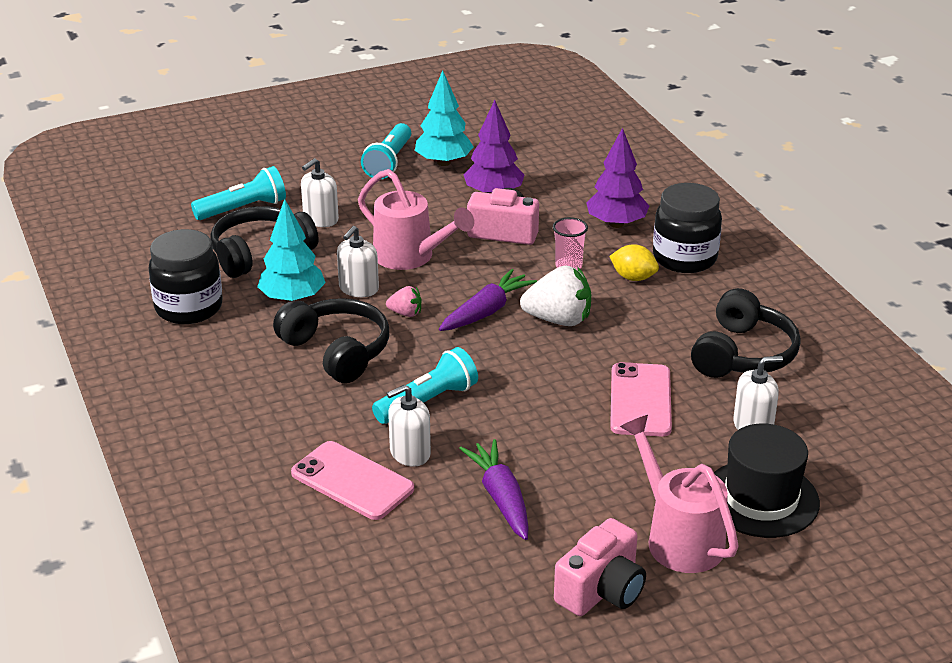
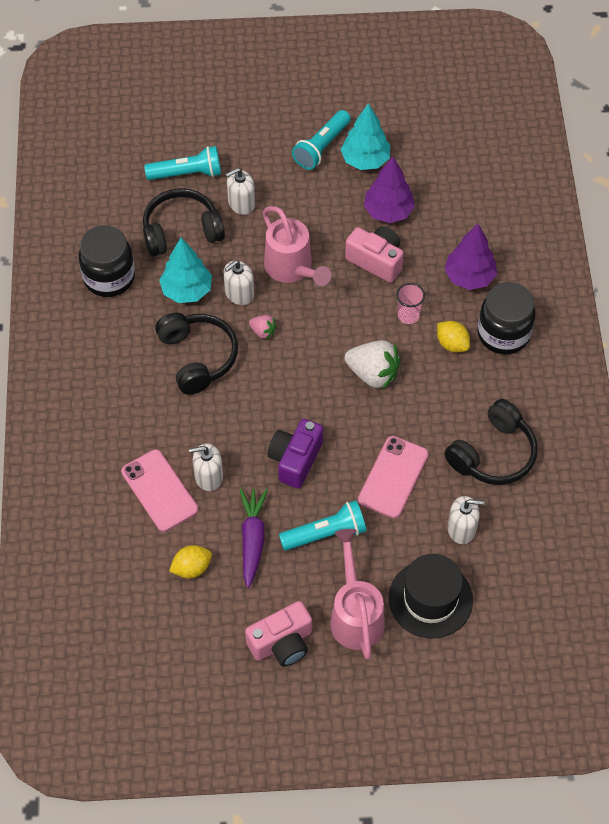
camera: 20 degrees right, 25 degrees up
(428, 402) = (241, 430): turquoise flashlight -> turquoise flashlight (325, 533)
(436, 546) = (192, 568): none -> yellow lemon
(486, 311) = (323, 348): purple carrot -> none
(511, 412) = (295, 459): none -> purple camera

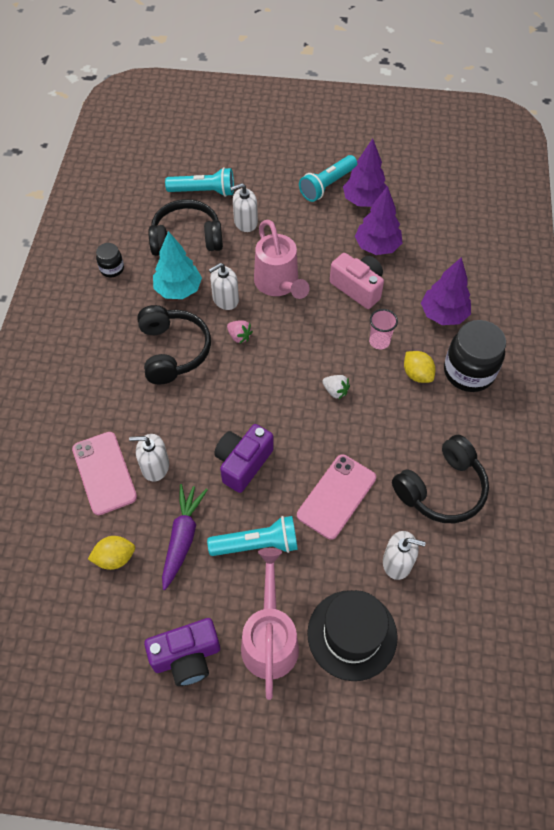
camera: 10 degrees right, 0 degrees up
(109, 277) = (112, 269): black jar -> black jar, size x0.51
(282, 643) = (187, 656): pink camera -> purple camera
(365, 160) = (364, 201): turquoise tree -> purple tree
(373, 374) = (335, 391): white strawberry -> white strawberry, size x0.51

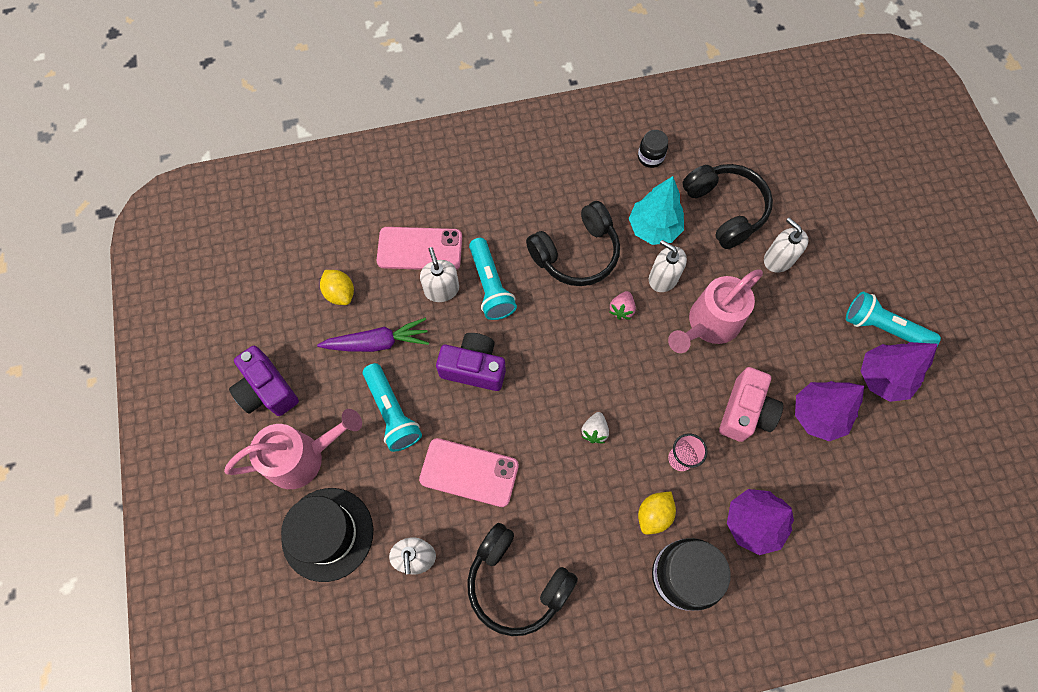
camera: 70 degrees right, 10 degrees up
(104, 473) = (420, 249): pink phone -> pink phone turned 45 degrees clockwise
(204, 191) = (799, 200): turquoise flashlight -> turquoise flashlight (490, 286)

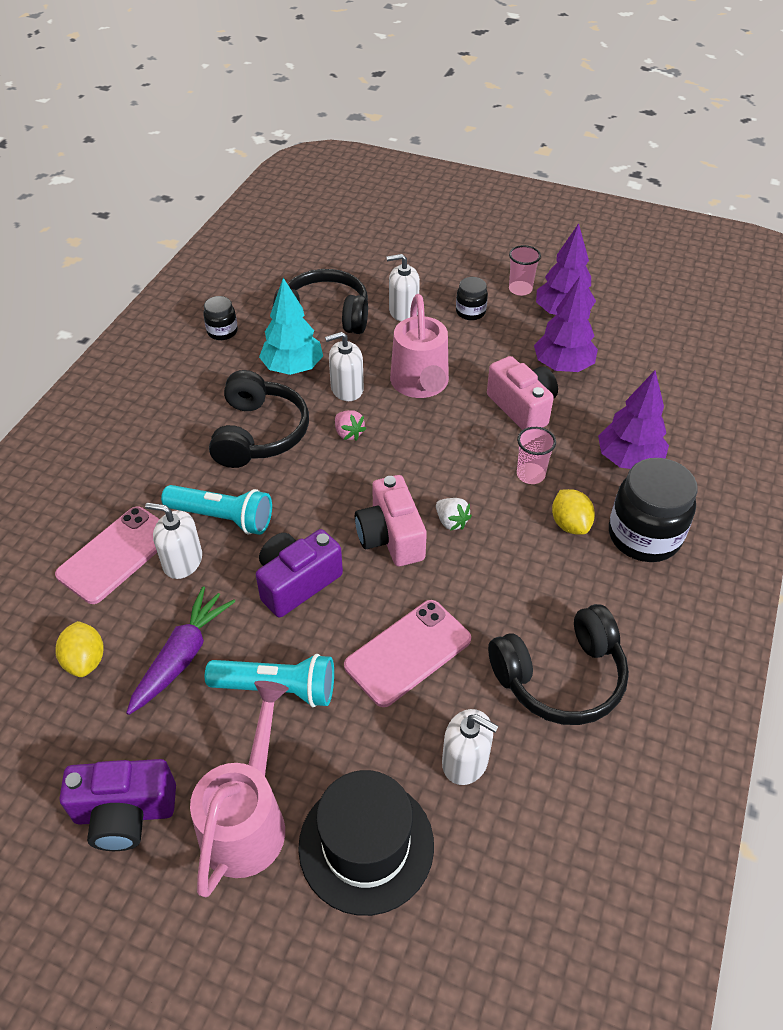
camera: 55 degrees left, 20 degrees down
(340, 293) = (85, 660): yellow lemon -> yellow lemon turned 75 degrees clockwise
(552, 400) = (391, 537): none -> pink camera
(820, 308) = (470, 312): none -> black jar
(883, 328) = (520, 289): turquoise flashlight -> pink cup

